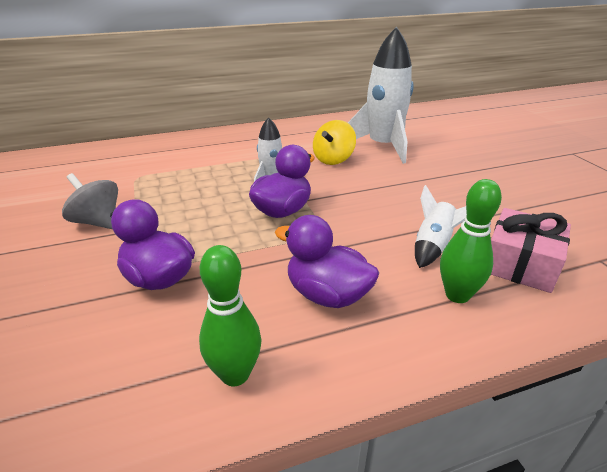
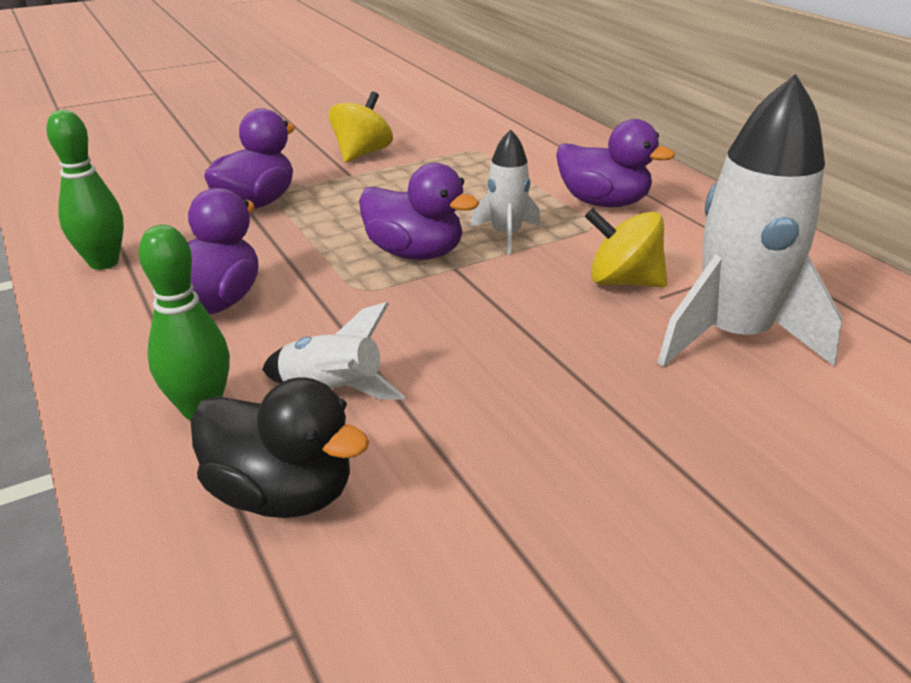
camera: 80 degrees right, 0 degrees up
(98, 222) = (362, 154): grey spinning top -> yellow spinning top
(246, 151) = (603, 202): none -> purple duck
(520, 263) = (282, 493): pink gift -> black duck

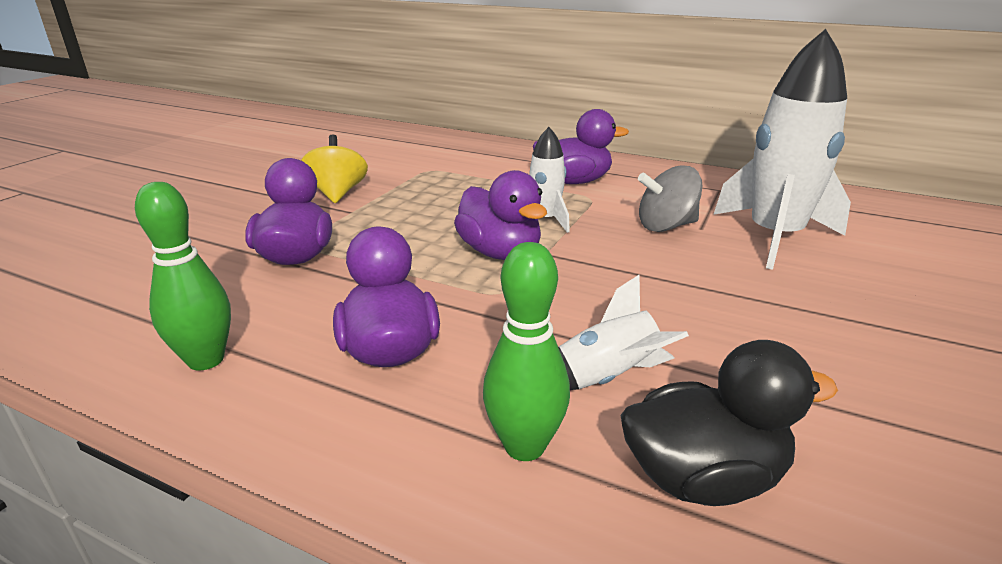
camera: 35 degrees left, 5 degrees down
(415, 253) = (500, 253): purple duck -> purple duck turned 60 degrees clockwise
(623, 281) = (666, 226): yellow spinning top -> grey spinning top

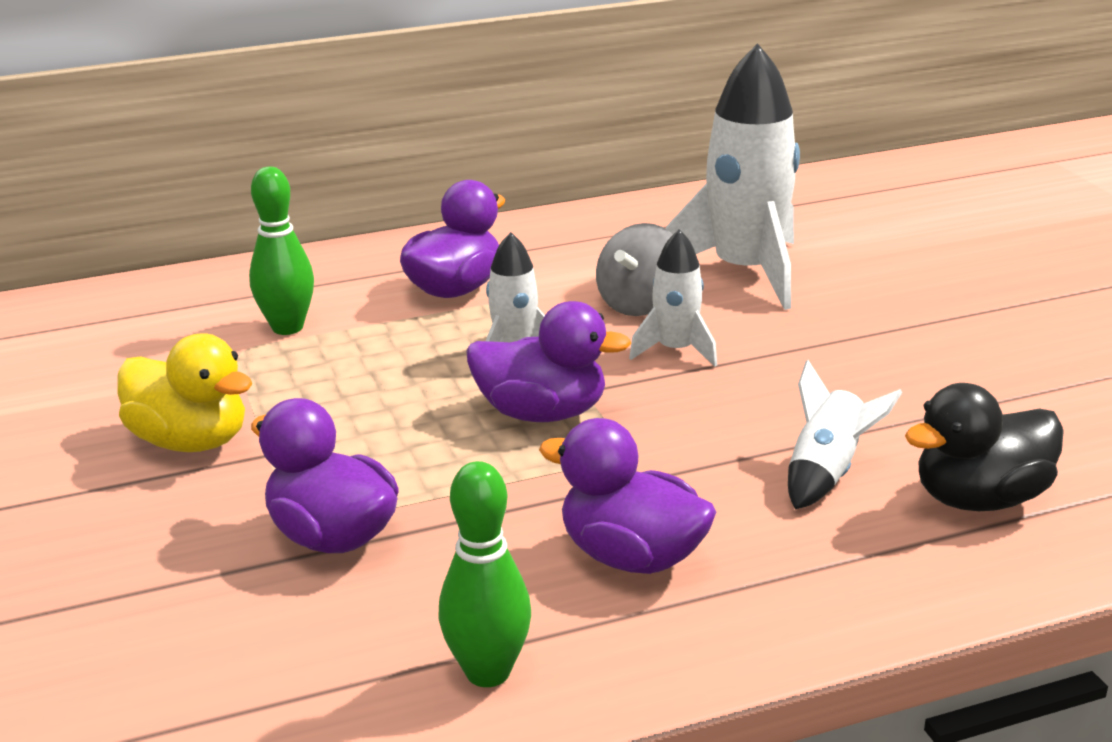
camera: 45 degrees left, 0 degrees up
(337, 194) = (191, 441): yellow spinning top -> yellow duck
(524, 446) = (857, 552): green bowling pin -> green bowling pin (287, 327)
(641, 258) = (675, 350): none -> white rocket
(703, 478) = (979, 499): black duck -> black duck turned 150 degrees counterclockwise

